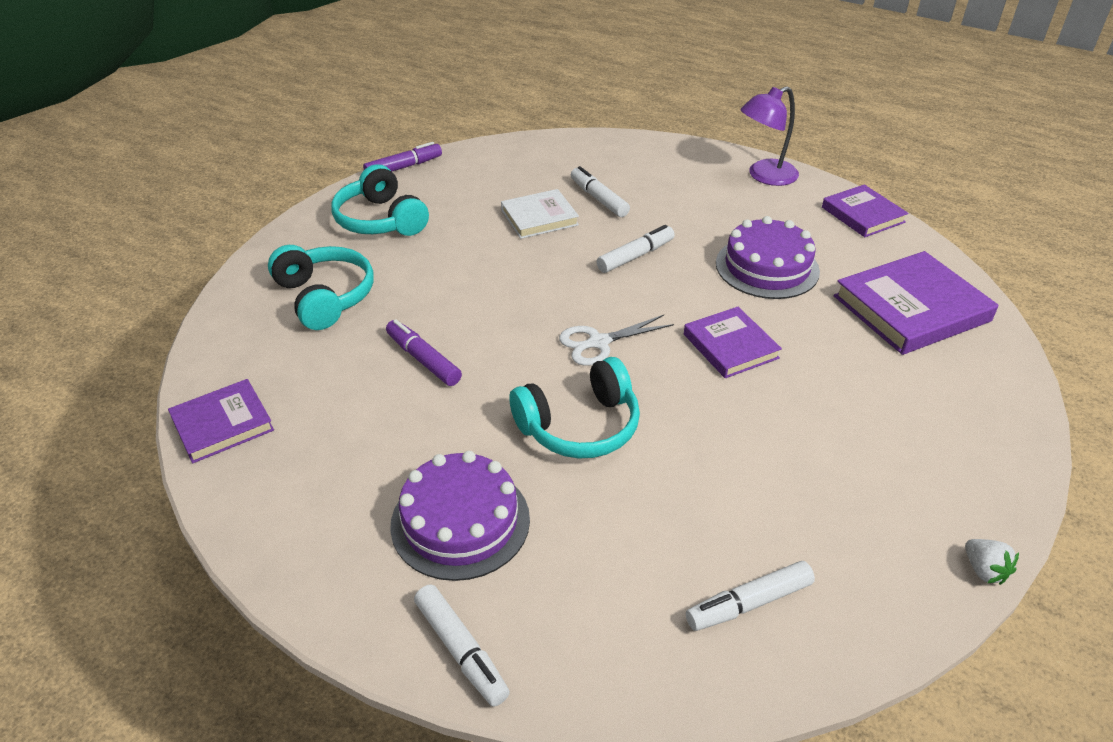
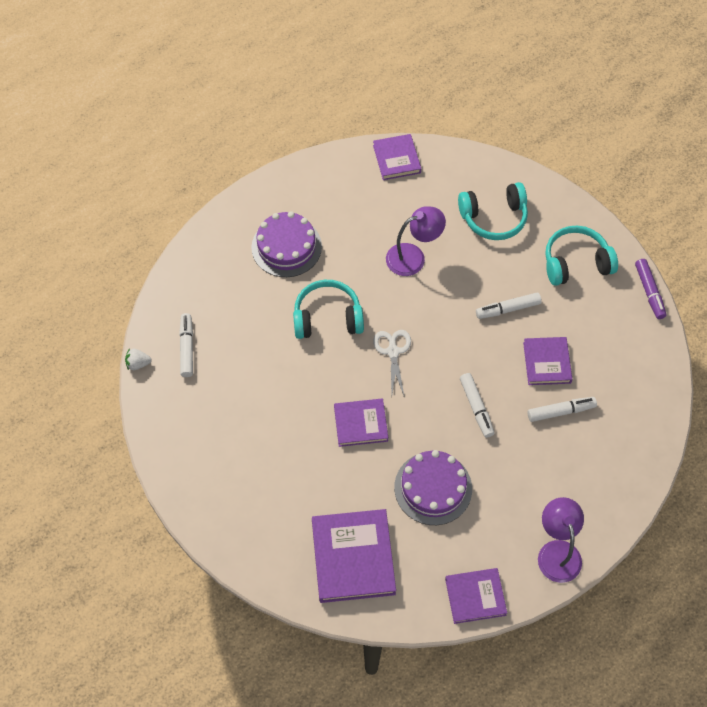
camera: 110 degrees right, 20 degrees up
(423, 360) = (413, 257): purple marker -> purple lamp
(461, 650) = (218, 231): white marker -> white marker (508, 309)
(539, 217) = (547, 362): white book -> purple book
(579, 426) = (327, 318): turquoise headphones -> turquoise headphones turned 90 degrees clockwise
(984, 570) = (154, 460): white strawberry -> white strawberry (138, 364)

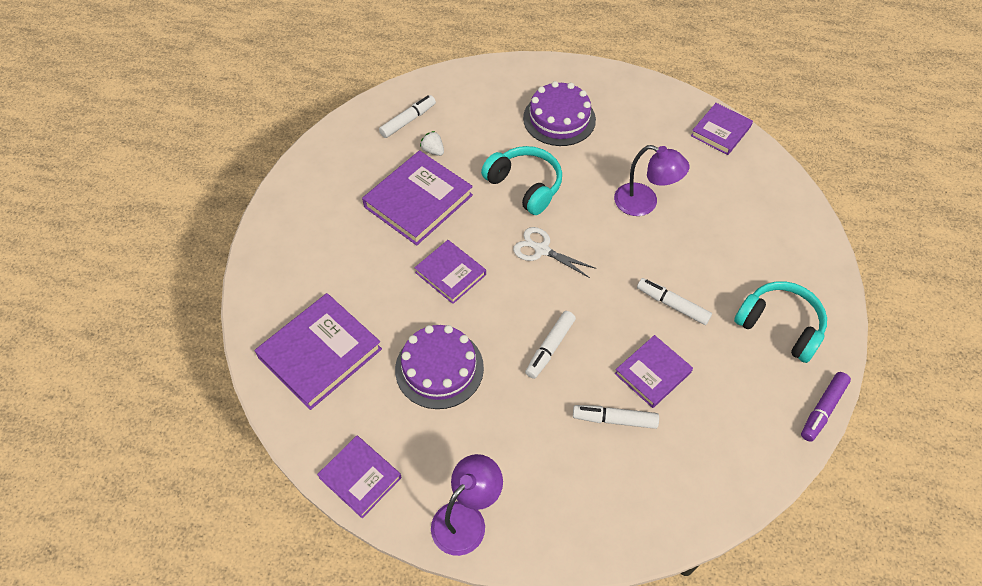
camera: 50 degrees right, 5 degrees down
(138, 364) = (366, 103): white strawberry -> white strawberry (433, 151)
(274, 398) = (418, 201): none -> purple book
(393, 351) = (541, 249): white scissors -> white scissors turned 105 degrees counterclockwise
(494, 218) = (748, 233): turquoise headphones -> none
(560, 411) = (615, 419): white marker -> white marker turned 150 degrees clockwise

